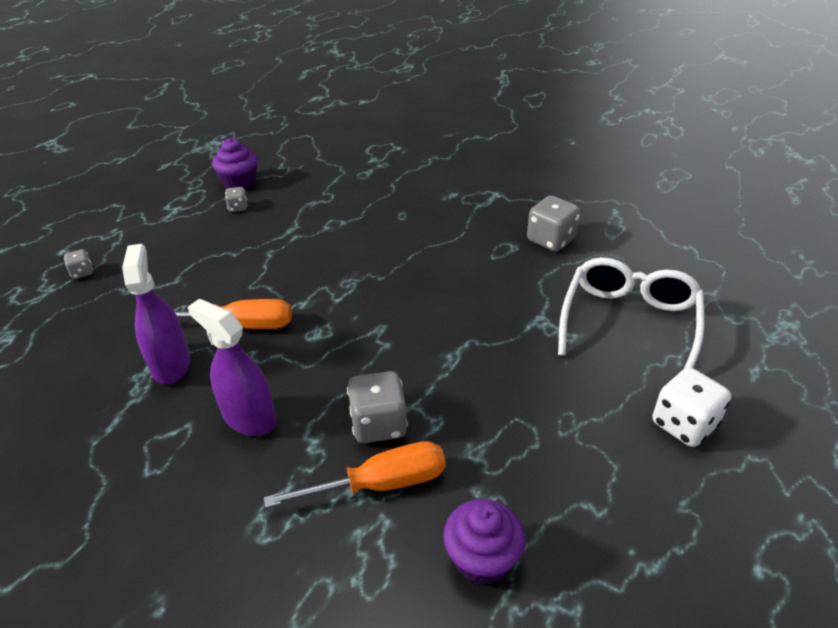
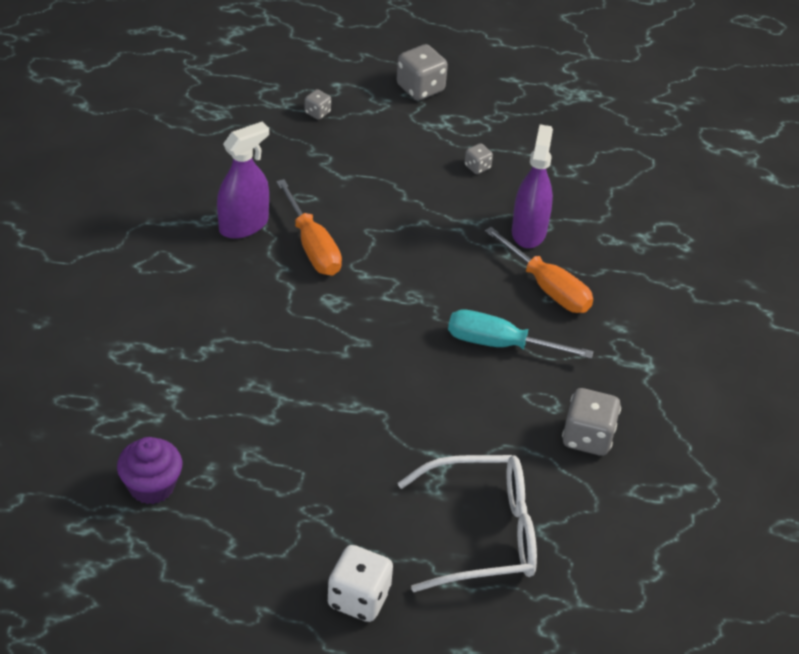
camera: 60 degrees right, 5 degrees up
(239, 182) = (521, 148): purple cupcake -> none
(249, 418) = (214, 298): purple spray bottle -> purple spray bottle (528, 231)
(379, 424) = (248, 381): grey dice -> grey dice (420, 88)
(381, 483) = (190, 404): orange screwdriver -> orange screwdriver (548, 288)
(432, 253) = (499, 344): none -> turquoise screwdriver

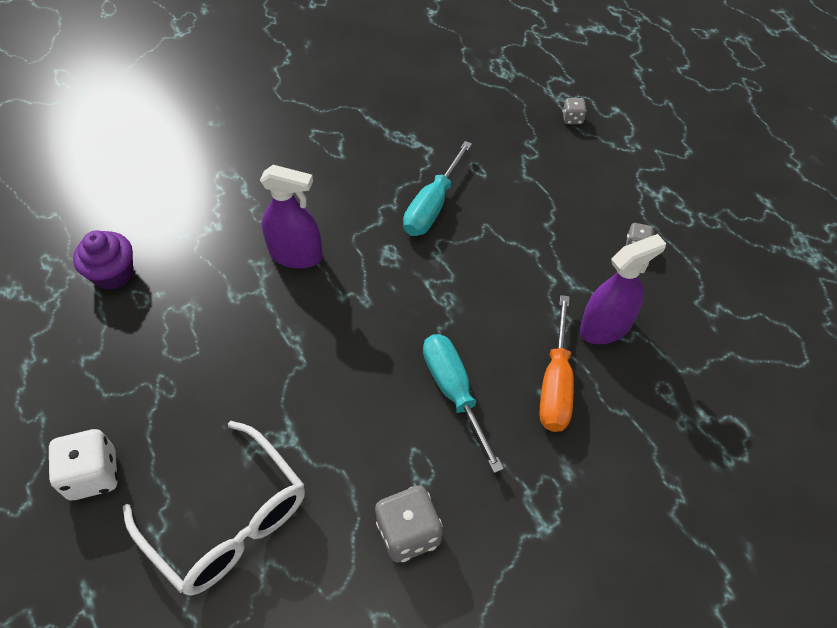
camera: 55 degrees right, 10 degrees up
(243, 225) = (411, 156): purple spray bottle -> purple spray bottle (296, 255)
(313, 247) = (432, 206): orange screwdriver -> turquoise screwdriver
(420, 88) = (676, 155): grey dice -> none

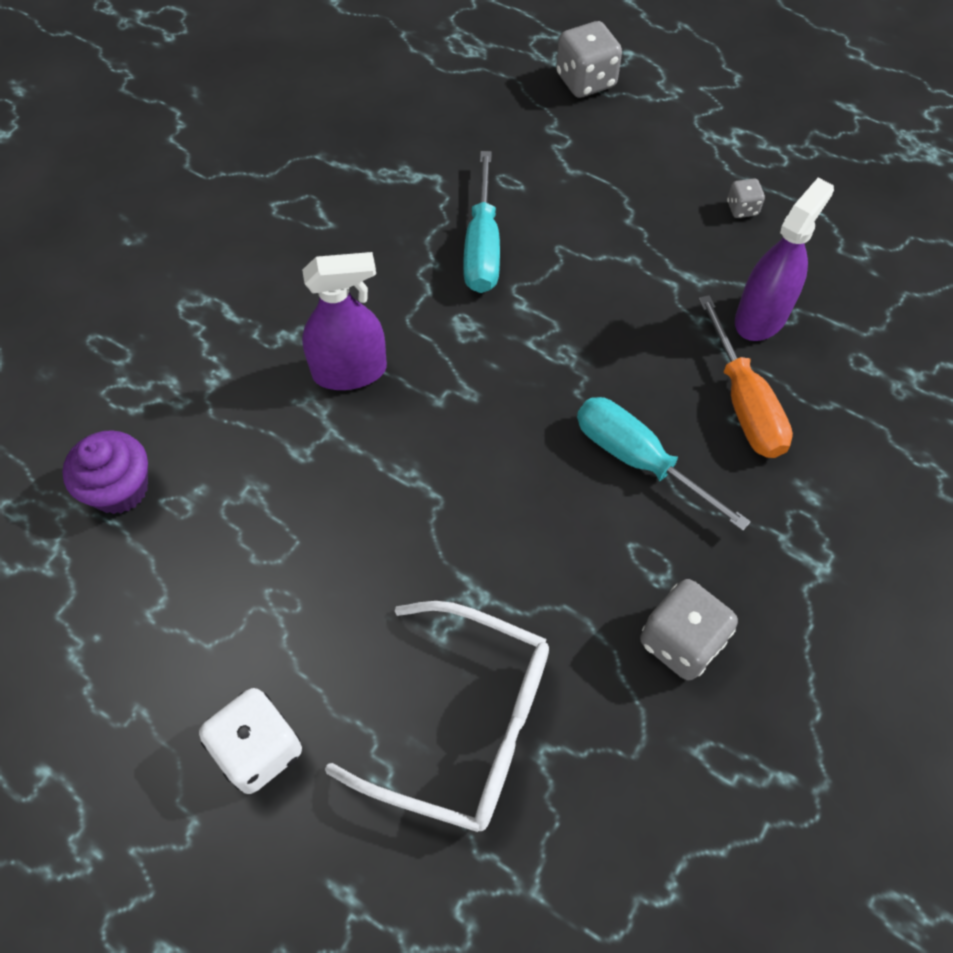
camera: 25 degrees left, 5 degrees up
(572, 119) = (586, 81): grey dice -> grey dice, size x1.92

